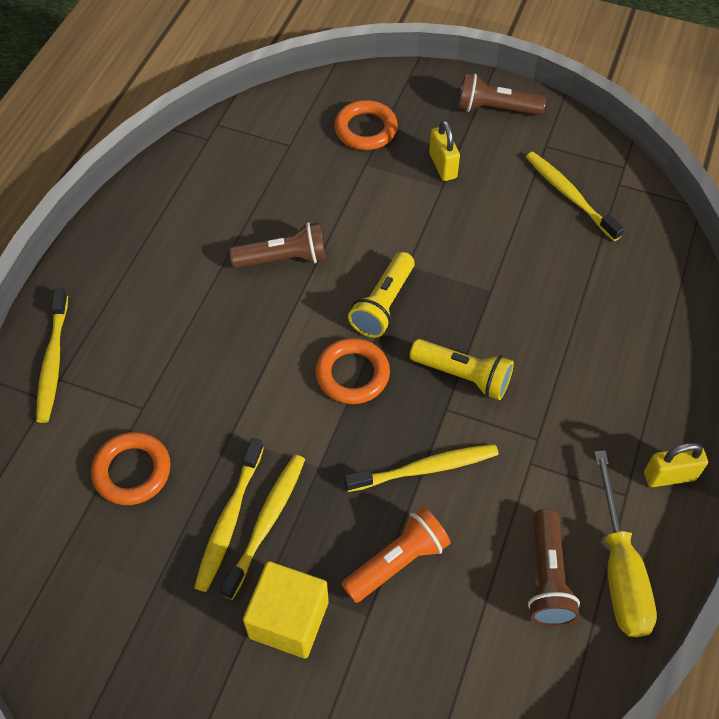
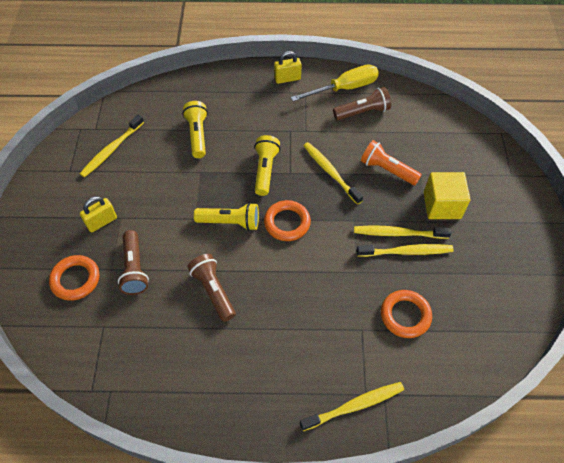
camera: 110 degrees left, 0 degrees up
(495, 109) = (39, 205): brown flashlight -> brown flashlight (135, 269)
(567, 304) = (197, 135): none -> yellow flashlight
(669, 476) = (287, 79): yellow padlock -> yellow padlock turned 75 degrees counterclockwise

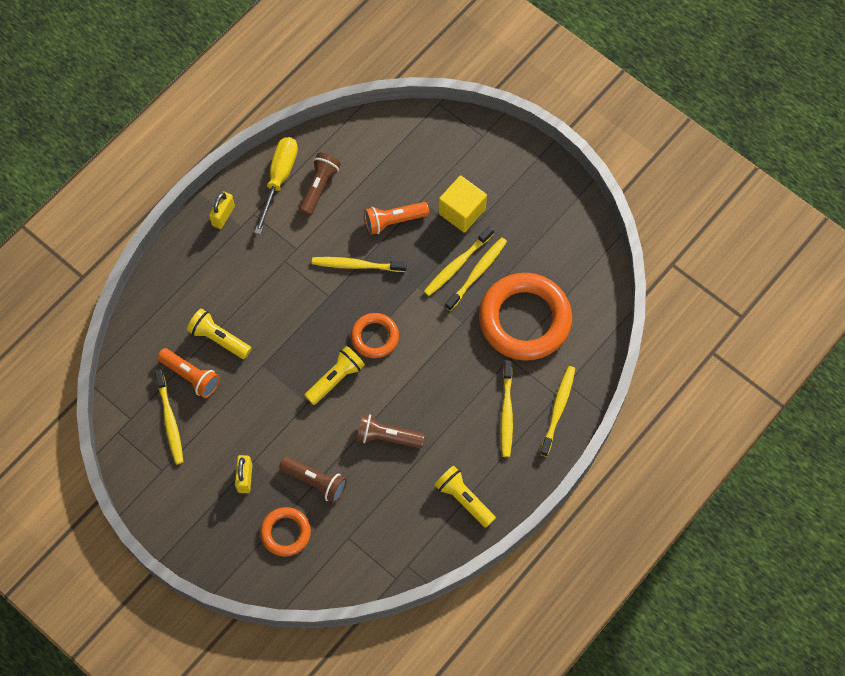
camera: 50 degrees left, 10 degrees up
(155, 139) = (191, 376): none -> orange flashlight
(265, 170) = (308, 313): yellow flashlight -> yellow flashlight (464, 499)
(313, 364) = (506, 412): none -> yellow toothbrush
(405, 315) = (524, 319): orange ring -> orange ring, size x1.94

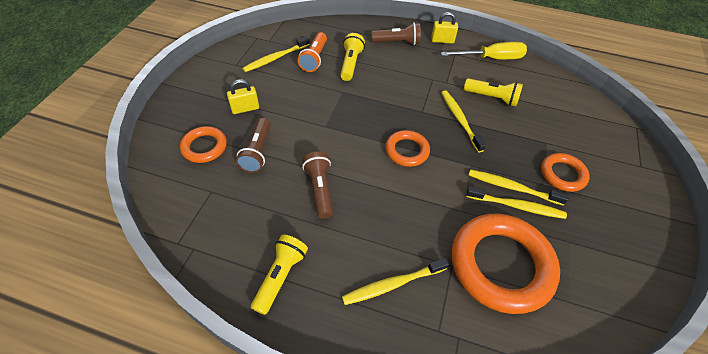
camera: 65 degrees right, 15 degrees down
(319, 187) = (503, 80): brown flashlight -> brown flashlight (397, 42)
(335, 379) = (355, 137): yellow flashlight -> yellow flashlight (492, 98)
(394, 221) = (515, 131): orange flashlight -> none
(462, 211) = (562, 174): yellow cube -> orange ring
(558, 409) = (423, 339): yellow toothbrush -> none

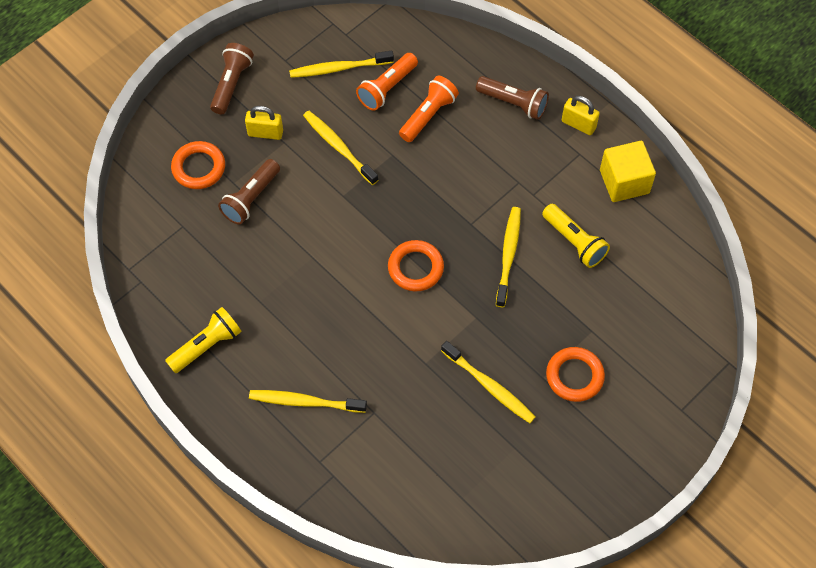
camera: 30 degrees right, 10 degrees up
(320, 189) = (292, 272): brown flashlight -> brown flashlight (231, 84)
(350, 64) = (428, 115): yellow flashlight -> orange flashlight
(491, 58) = (624, 182): yellow screwdriver -> yellow cube
(501, 265) = (423, 435): orange ring -> none
(512, 188) = (502, 364): yellow toothbrush -> yellow toothbrush (339, 147)

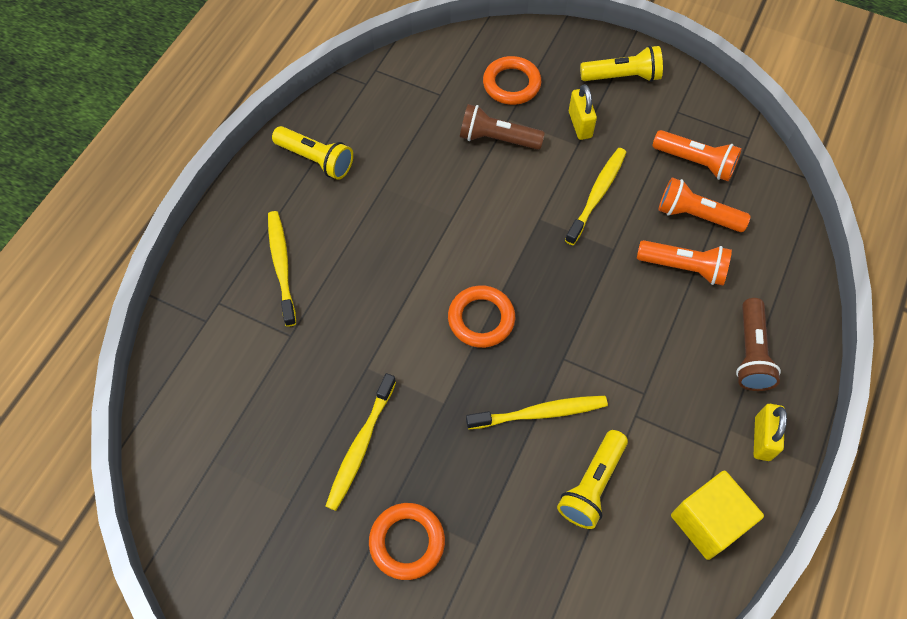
camera: 70 degrees right, 0 degrees up
(231, 84) = (622, 76): brown flashlight -> yellow flashlight
(339, 68) = (695, 162): yellow toothbrush -> orange flashlight

